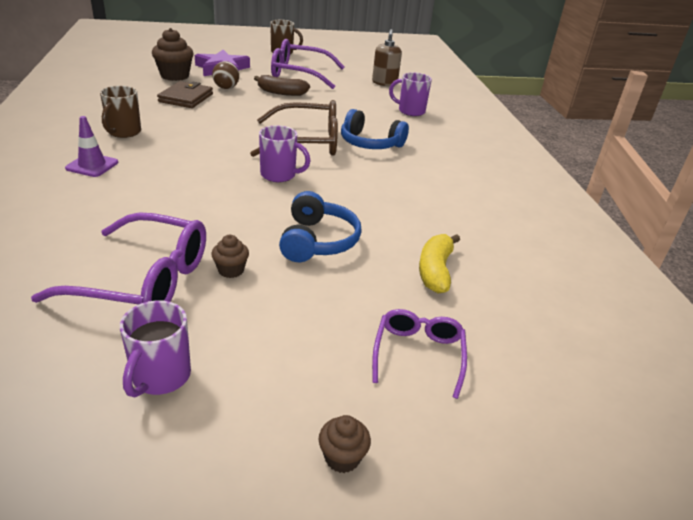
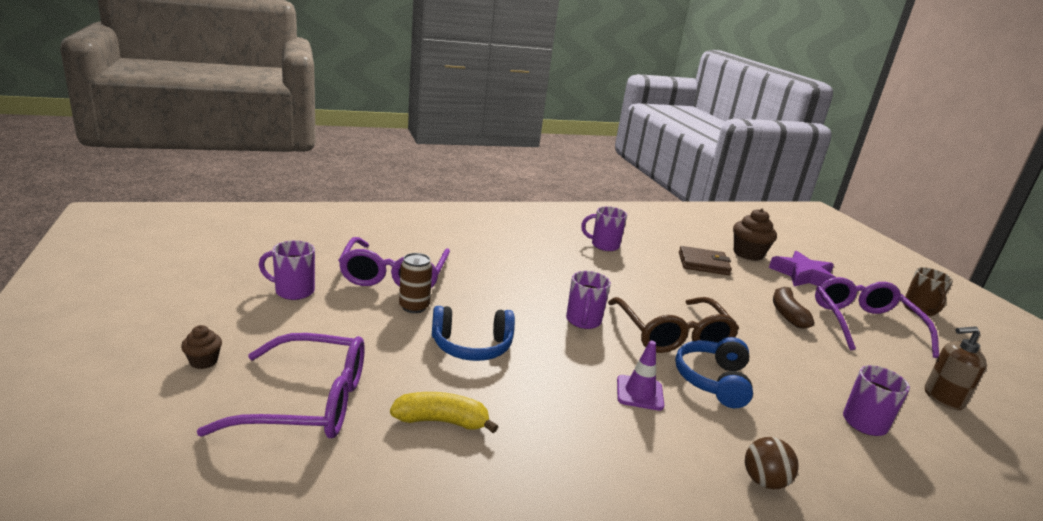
camera: 80 degrees right, 10 degrees down
(92, 165) = (539, 241): purple traffic cone -> purple traffic cone (639, 393)
(124, 132) = (604, 245): brown mug -> purple mug
(226, 88) = (755, 281): brown ball -> brown ball (764, 481)
(231, 270) = (414, 307): brown cupcake -> brown can
(418, 354) = (308, 402): purple glasses -> purple glasses, size x1.73

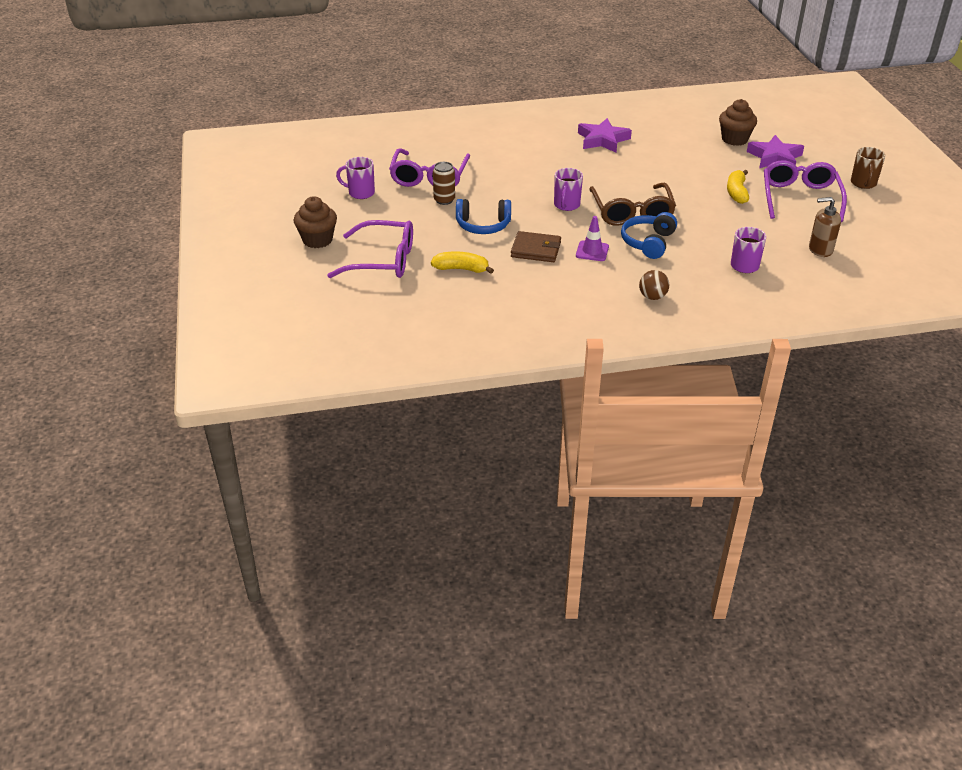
camera: 10 degrees right, 15 degrees up
(203, 361) = (317, 240): brown cupcake -> brown cupcake, size x1.92
(604, 245) = (602, 140): purple mug -> purple star
(703, 263) = (686, 151): brown wallet -> brown wallet (536, 249)
(787, 314) = (736, 192): brown banana -> yellow banana

